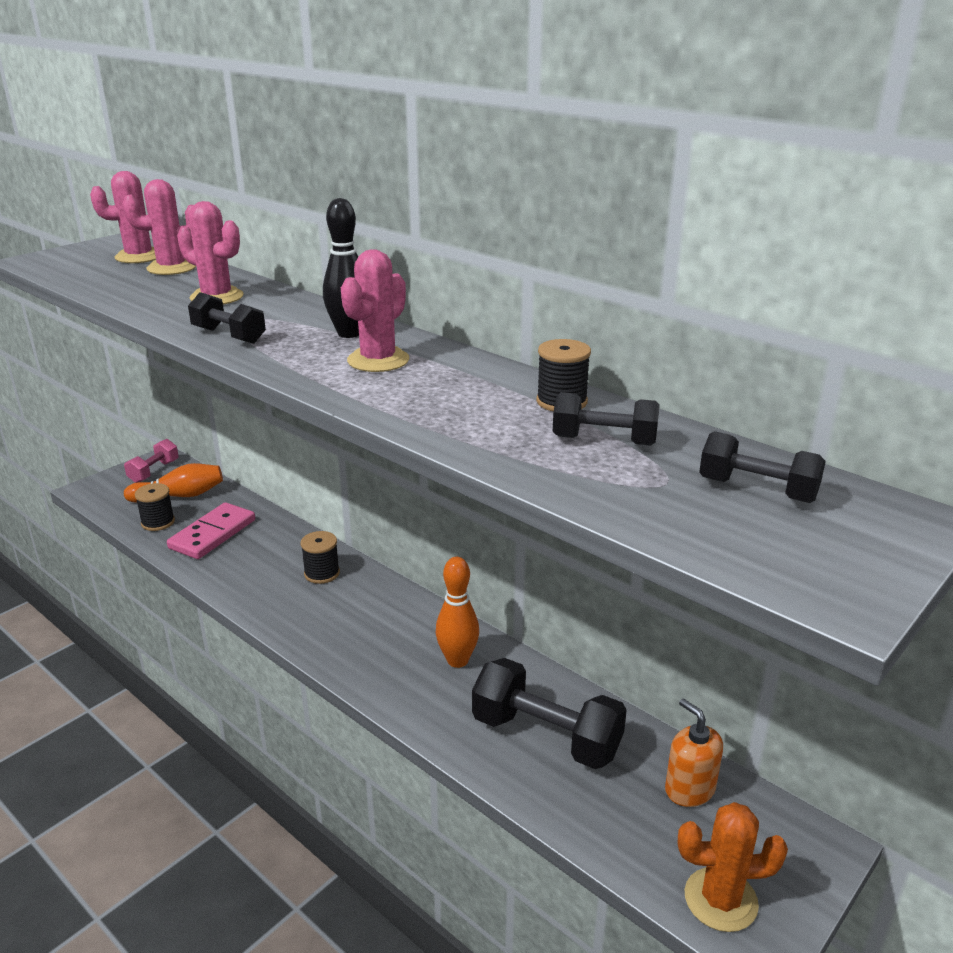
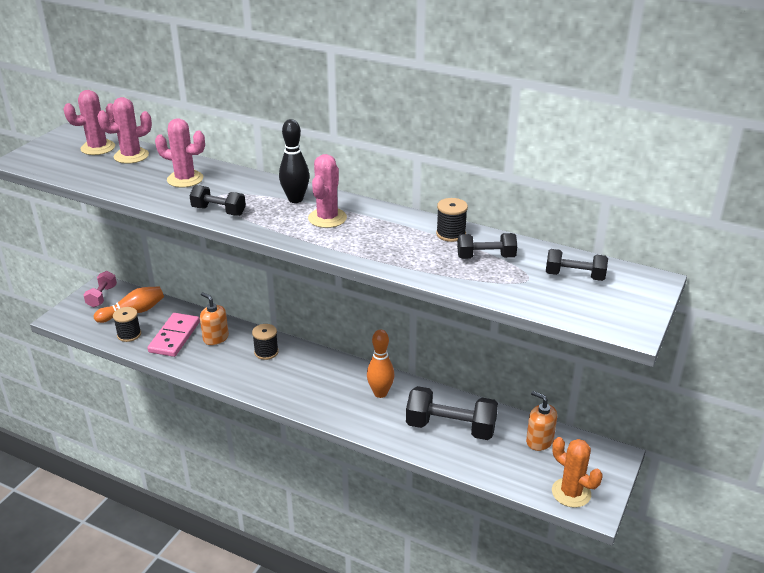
camera: 15 degrees left, 5 degrees up
(264, 544) = (215, 338): none -> orange soap dispenser
(720, 900) = (571, 493): orange cactus -> orange cactus turned 60 degrees clockwise

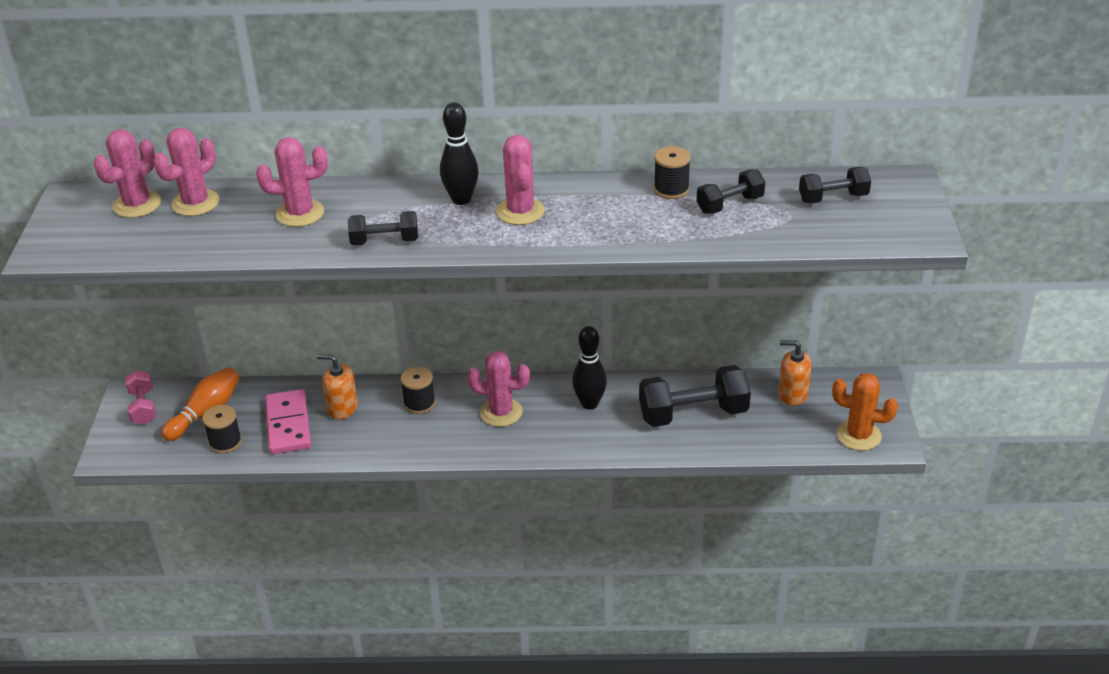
camera: 25 degrees left, 5 degrees up
(314, 377) = (501, 412): none -> pink cactus
(380, 393) = (589, 403): orange bowling pin -> black bowling pin

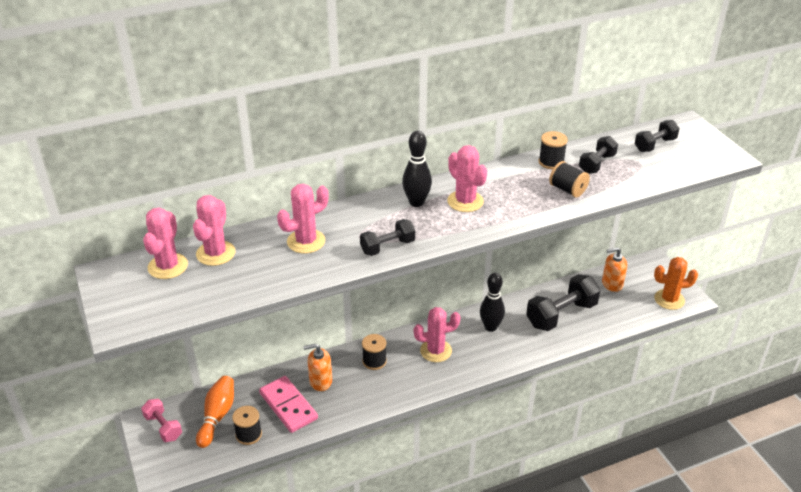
camera: 25 degrees left, 0 degrees up
(661, 227) = (567, 190): none -> black spool

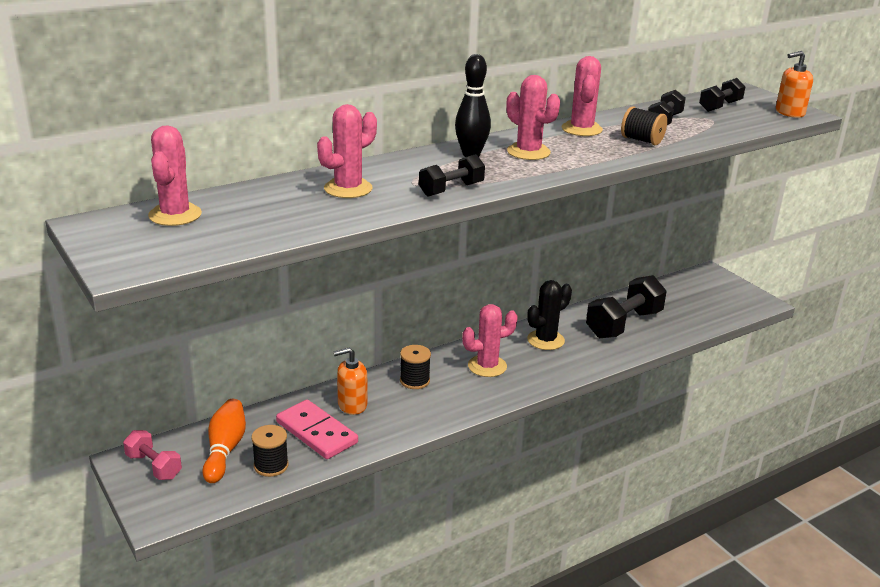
camera: 10 degrees left, 10 degrees down
(215, 253) = (235, 202): pink cactus -> pink cactus (581, 129)
(490, 327) = (545, 340): black bowling pin -> black cactus
(551, 162) = (612, 121): black spool -> none
(612, 284) = (671, 294): orange soap dispenser -> orange soap dispenser (789, 113)
(669, 299) = (739, 304): orange cactus -> none

